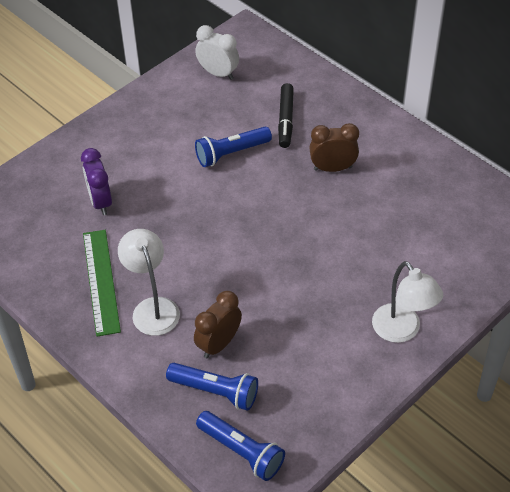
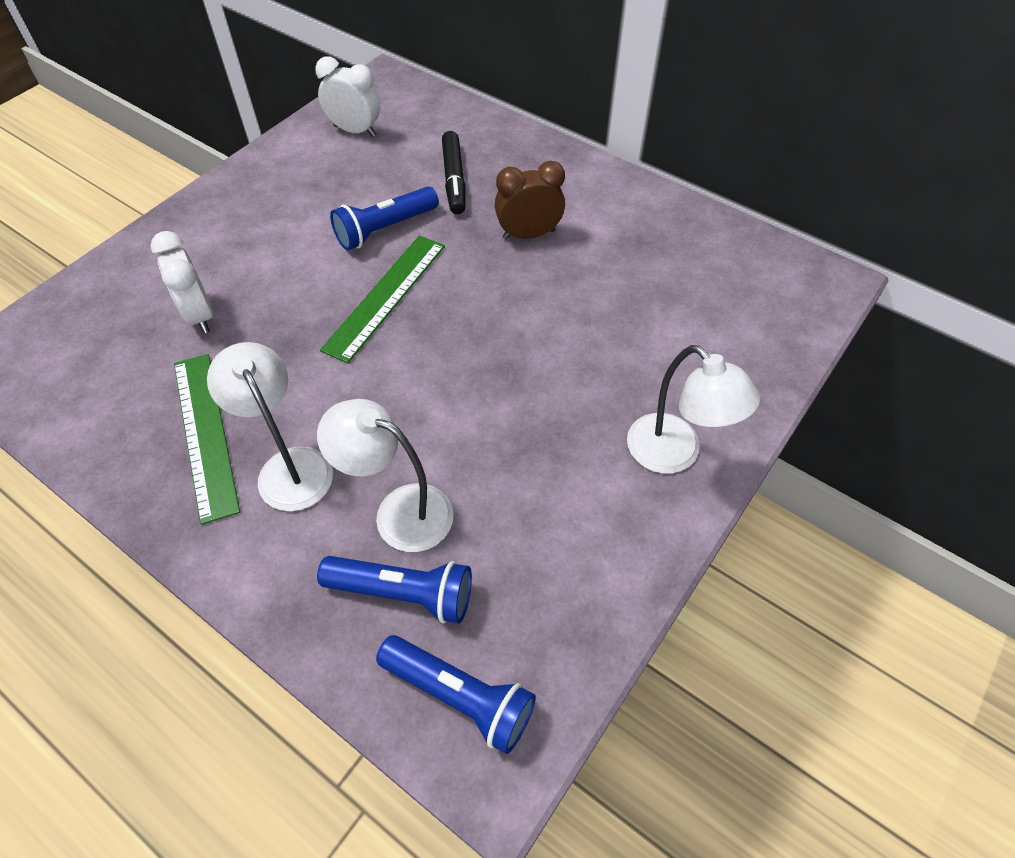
camera: 10 degrees left, 5 degrees up
(100, 202) = (199, 315): purple clock -> white clock
(218, 344) = (399, 511): brown clock -> white lamp
(226, 202) = (385, 296): none -> green ruler

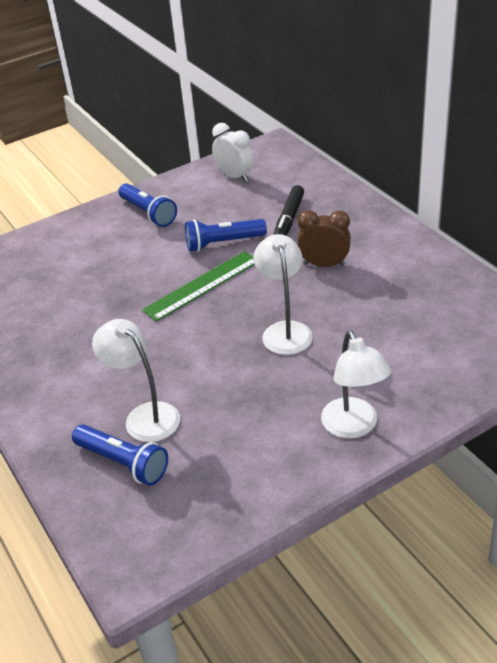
camera: 25 degrees right, 15 degrees down
(199, 315) = (77, 274): white clock -> none
(205, 433) = (48, 343): green ruler -> none
(289, 466) = (89, 373): white lamp -> white lamp (285, 330)
(460, 696) = (128, 530): blue flashlight -> blue flashlight (148, 213)

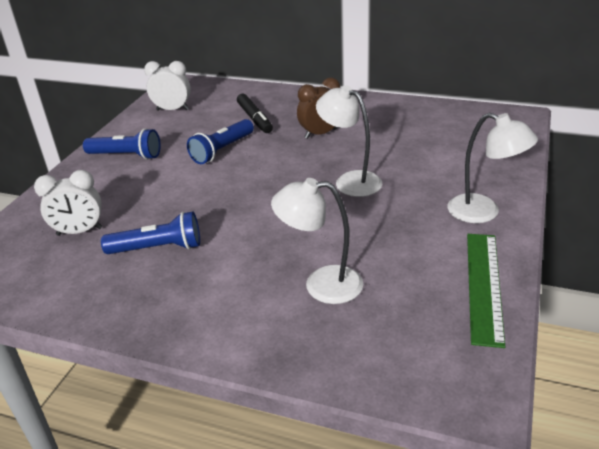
camera: 40 degrees left, 5 degrees down
(46, 274) = (79, 231): none -> white clock
(123, 463) = (352, 326): blue flashlight -> blue flashlight (158, 248)
(202, 285) = (243, 181): green ruler -> green ruler (484, 285)

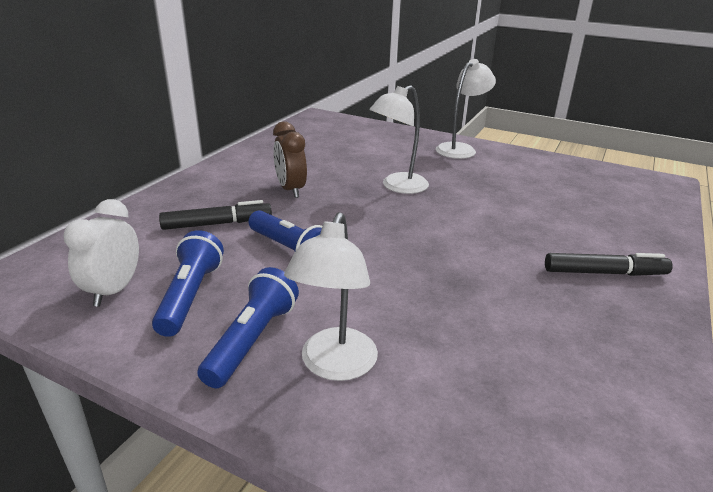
camera: 85 degrees left, 5 degrees down
(79, 231) = (479, 382): white clock -> none
(158, 248) = (517, 305): blue flashlight -> blue flashlight (190, 296)
(207, 301) = (604, 273): none -> black marker
(321, 284) = (563, 216): white lamp -> white lamp (334, 366)
(484, 285) = (551, 163): green ruler -> none

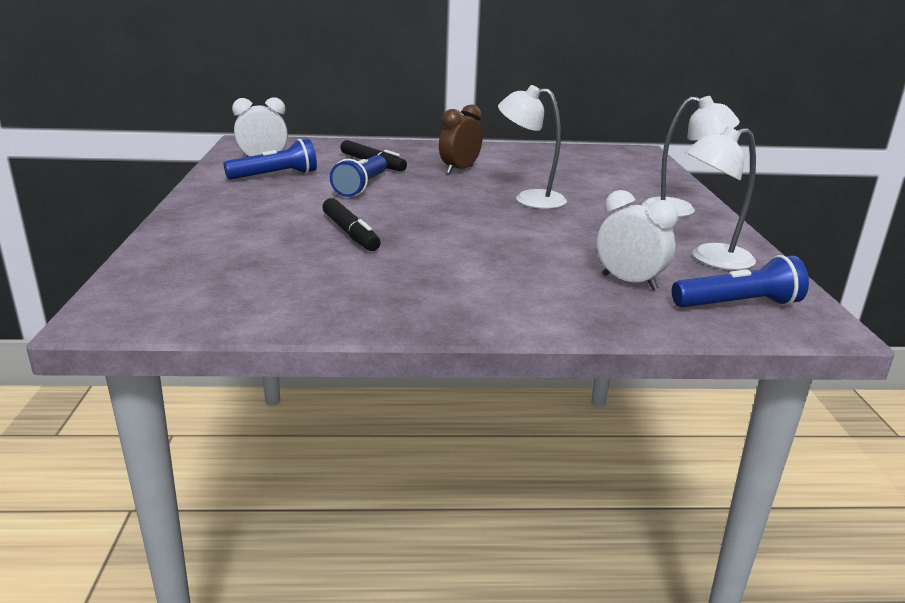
camera: 60 degrees right, 5 degrees down
(252, 340) = (244, 197): blue flashlight -> blue flashlight (738, 305)
(334, 366) = (235, 219): white lamp -> white lamp (711, 259)
(593, 210) = (629, 282): none -> white clock
(604, 273) = (477, 293): black marker -> black marker (350, 233)

